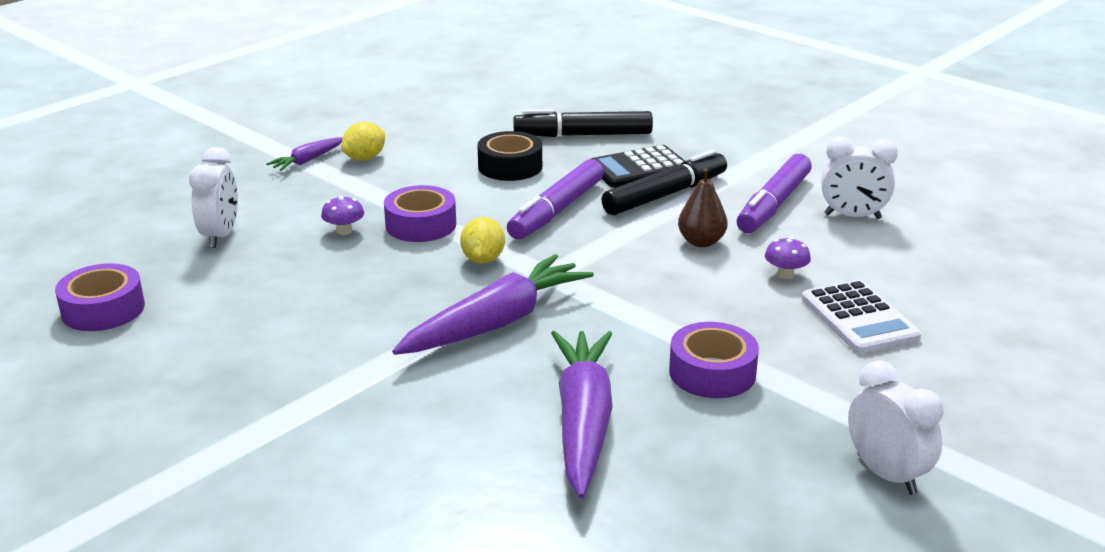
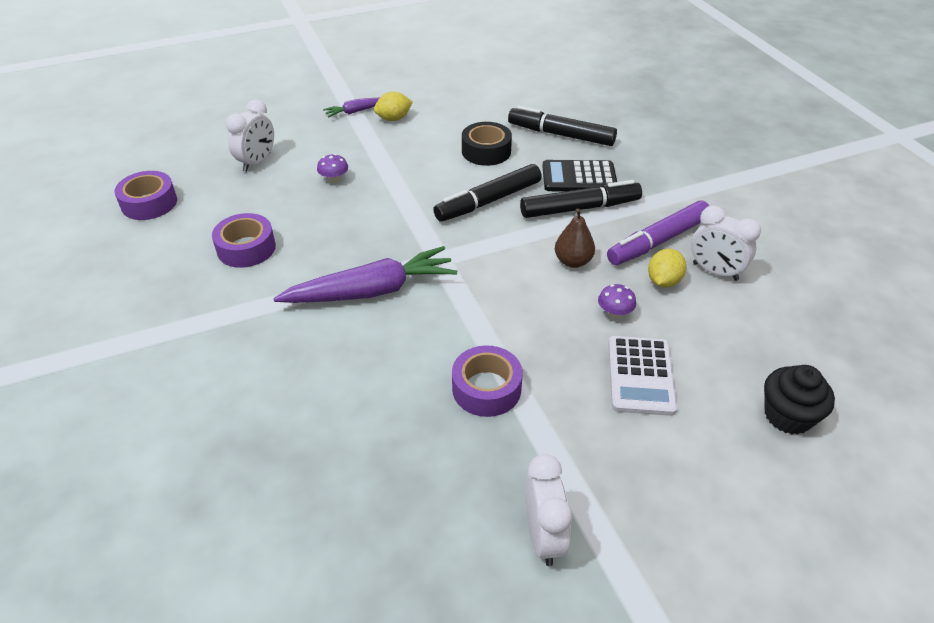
camera: 25 degrees right, 15 degrees up
(421, 225) = (386, 188): purple tape -> purple tape (246, 248)
(483, 259) = (404, 231): yellow lemon -> yellow lemon (663, 281)
(557, 210) = (489, 201): purple marker -> black marker
(583, 422) = (362, 400): purple carrot -> none
(1022, 311) = (788, 415): none -> black cupcake

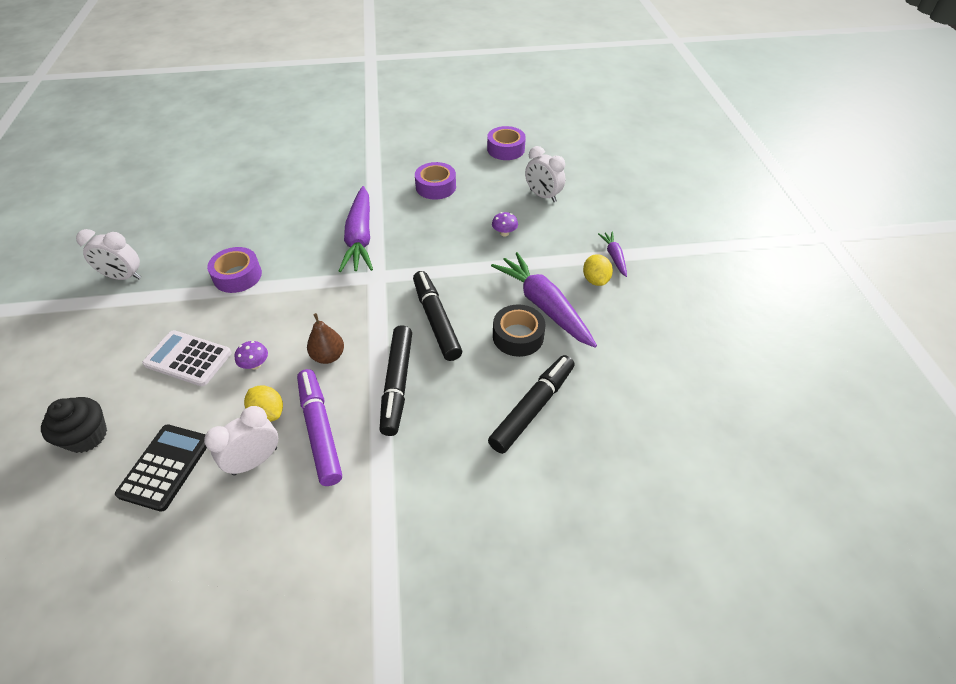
camera: 105 degrees right, 5 degrees up
(440, 142) = (544, 306): none -> purple carrot
(579, 177) = (447, 399): black calculator -> black calculator (165, 467)

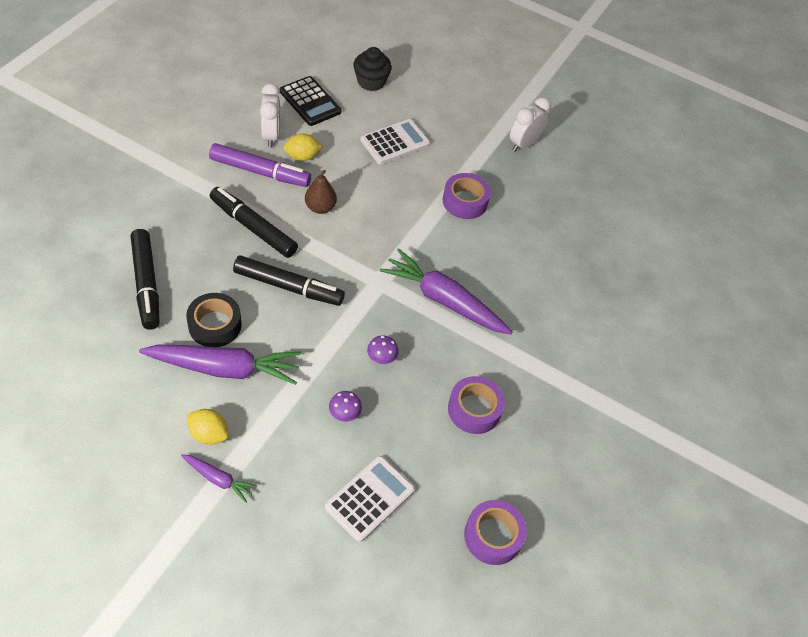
camera: 120 degrees right, 5 degrees up
(255, 364) = (353, 169): purple mushroom -> purple mushroom (381, 358)
(543, 196) = (370, 499): white clock -> white calculator

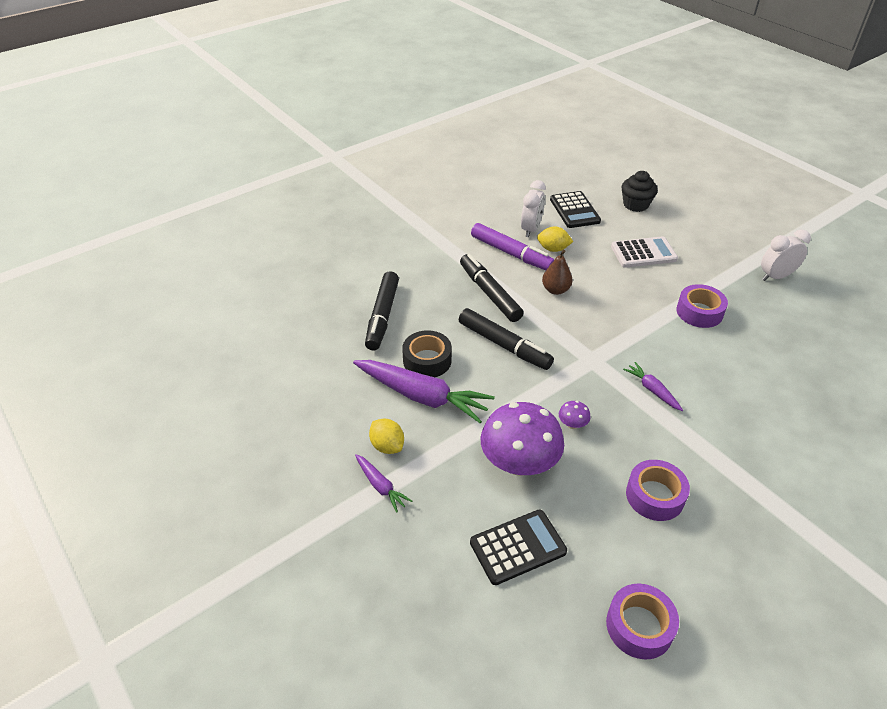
camera: 30 degrees right, 10 degrees down
(344, 413) = (519, 463): purple mushroom -> purple mushroom, size x2.45
(370, 499) = (518, 547): white calculator -> black calculator
(444, 300) = (652, 390): purple carrot -> purple carrot, size x0.49

